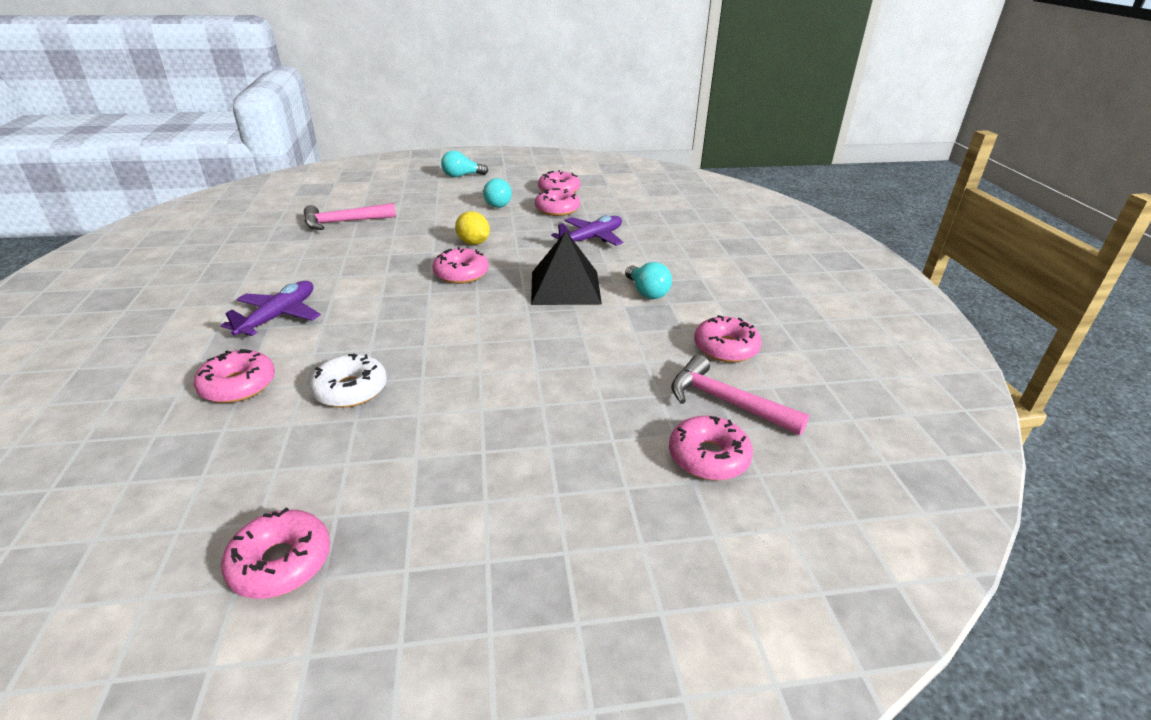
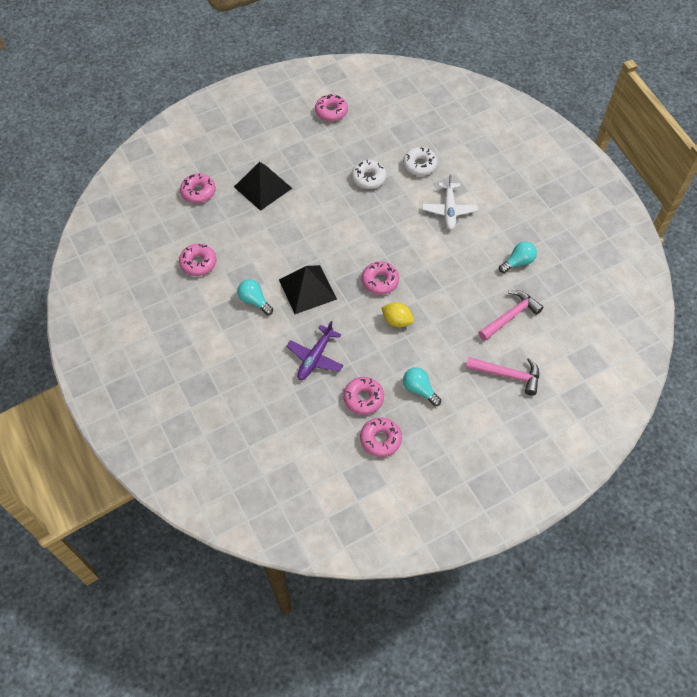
camera: 160 degrees right, 25 degrees up
(238, 385) = (419, 165): pink donut -> white donut
(279, 316) = (449, 210): purple plane -> white plane
(461, 176) = (487, 438): turquoise light bulb -> turquoise light bulb (518, 262)
(564, 429) = (263, 187): none -> black pyramid
(726, 402) = (194, 224): pink hammer -> pink hammer (507, 375)

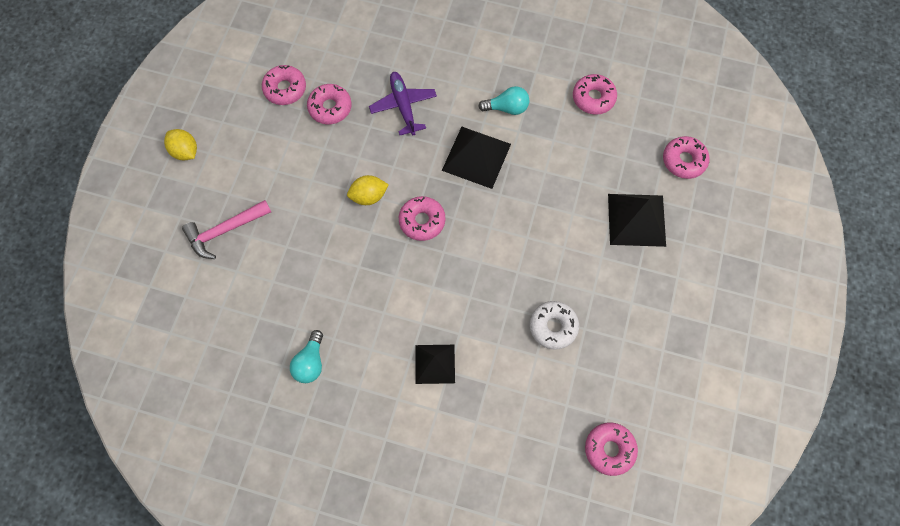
camera: 135 degrees right, 10 degrees up
(331, 112) = (687, 379): pink donut -> pink donut (609, 449)
(419, 165) = (521, 395): white donut -> none
(419, 390) = (291, 153): turquoise light bulb -> none
(449, 210) = (435, 364): white plane -> black pyramid
(491, 453) = (185, 151): none -> yellow lemon
(510, 316) = (269, 292): pink hammer -> none

